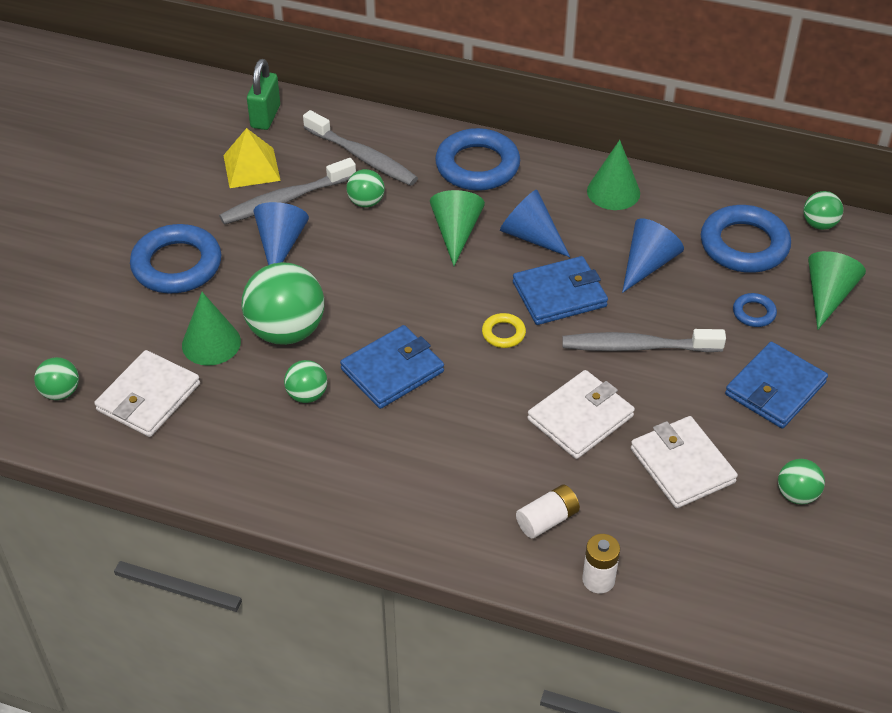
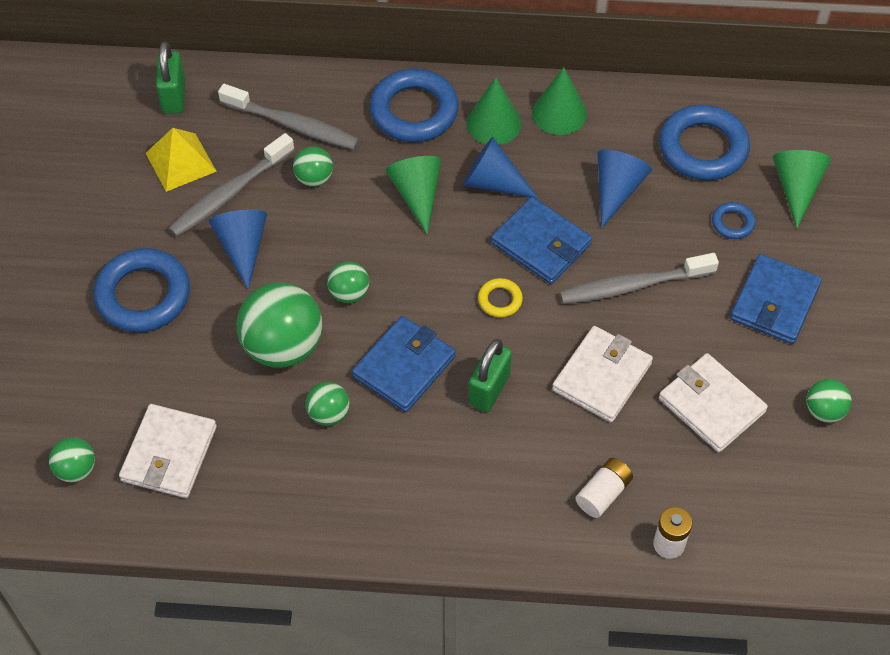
camera: 15 degrees left, 10 degrees up
(211, 343) = (211, 377): green cone -> green cone (493, 123)
(466, 406) = (489, 389): none -> green padlock
(559, 294) = (541, 243): blue wallet -> blue wallet turned 75 degrees clockwise
(819, 224) = (768, 109): green ball -> green ball (349, 293)

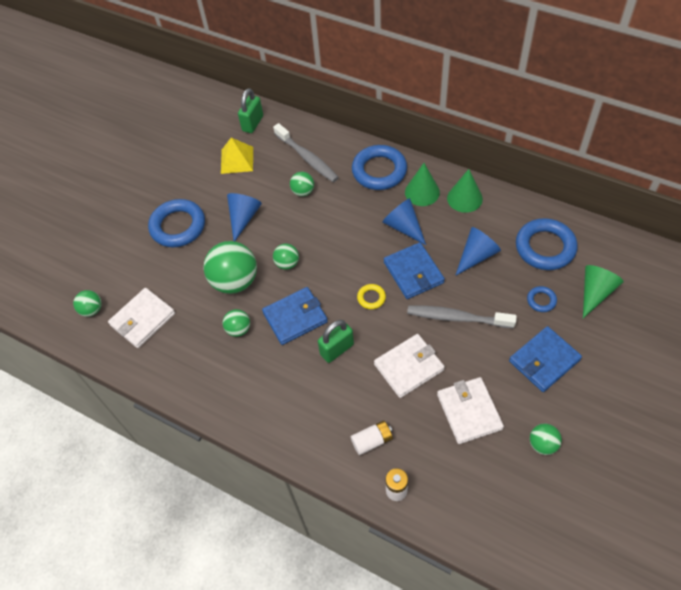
camera: 30 degrees right, 0 degrees up
(229, 194) = (253, 185): grey toothbrush -> none
(417, 195) = (355, 219): green cone -> none

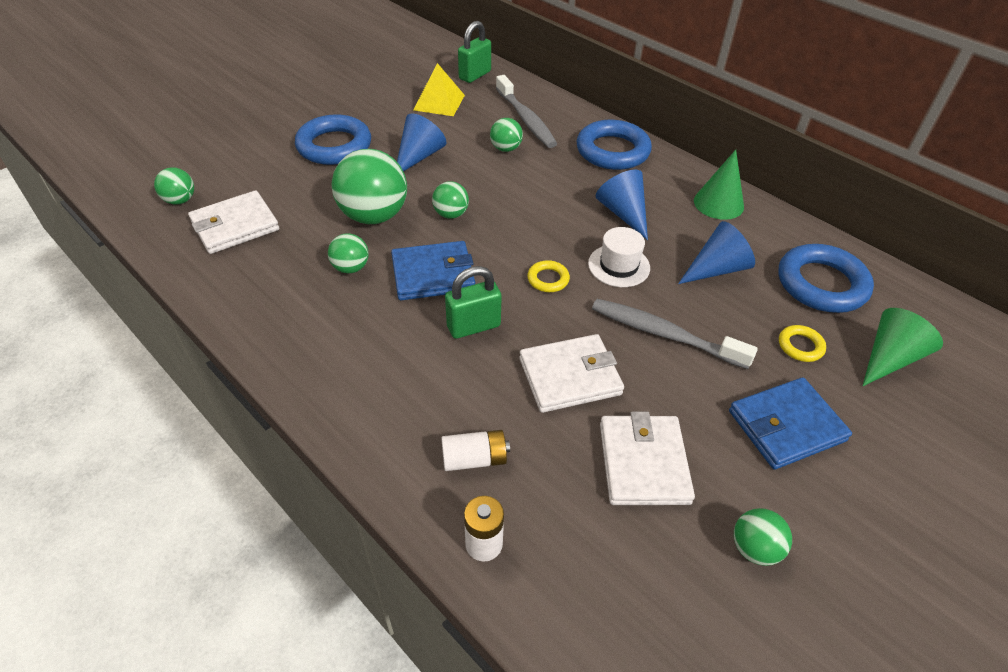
camera: 10 degrees right, 10 degrees down
(413, 272) = (619, 266): blue wallet -> white hat
(422, 192) = (662, 184): green cone -> none
(541, 300) = (800, 346): blue ring -> yellow ring

